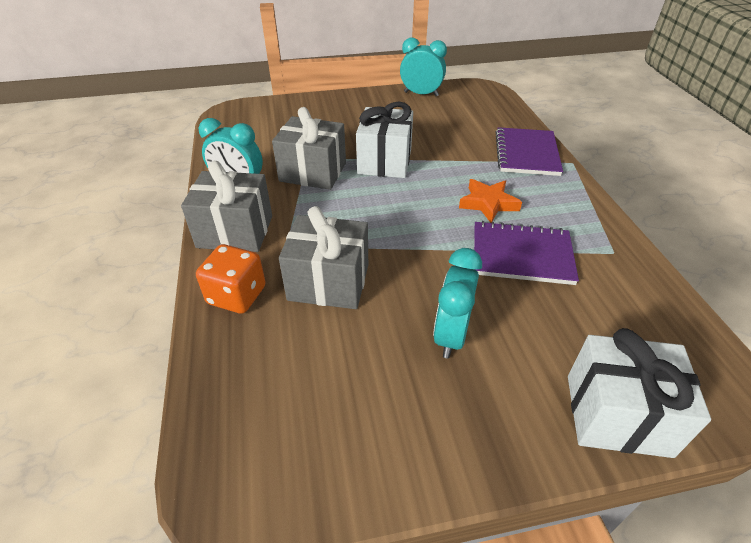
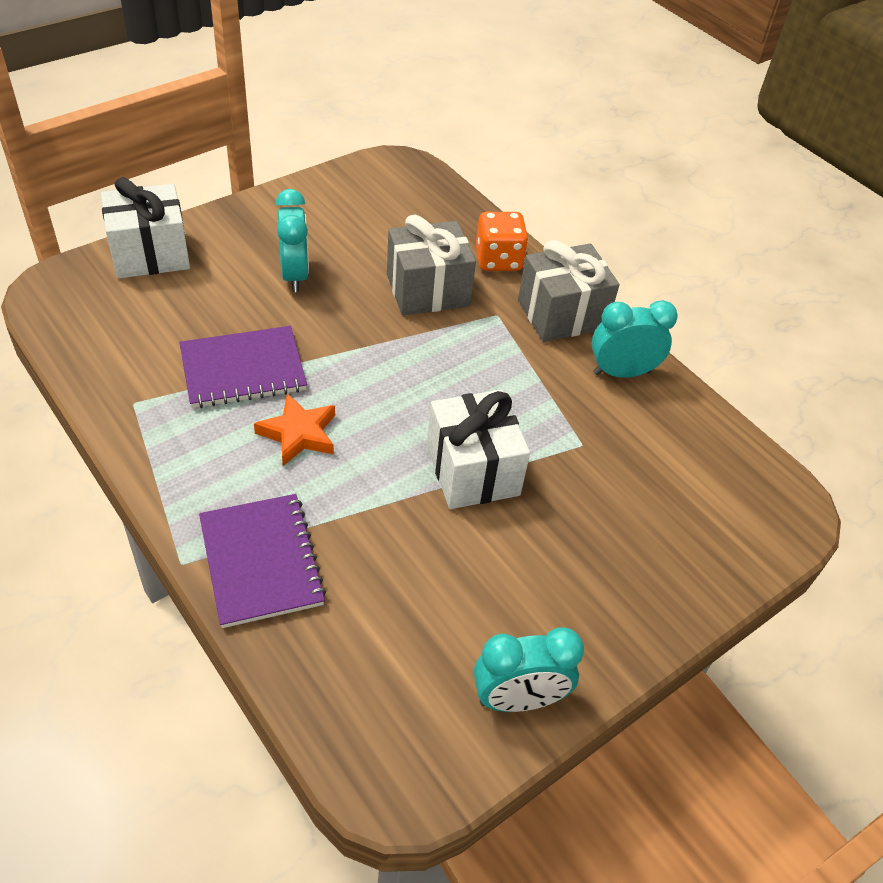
camera: 150 degrees right, 5 degrees up
(313, 172) = (553, 419): grey gift -> none

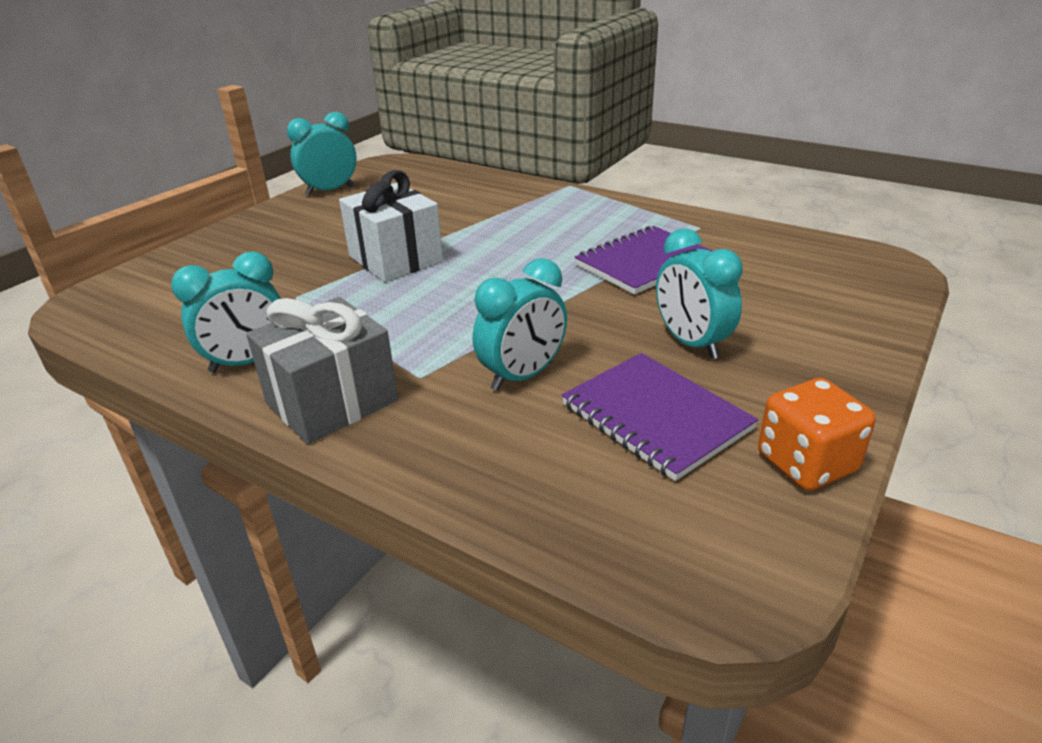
camera: 165 degrees right, 15 degrees down
(150, 254) = (863, 315): white gift -> none
(261, 561) = (522, 194): purple notebook -> purple notebook (655, 417)
(298, 434) = (555, 243): orange star -> none
(428, 290) = (522, 376): grey gift -> turquoise clock
(498, 259) = (447, 447): orange dice -> orange dice (806, 463)

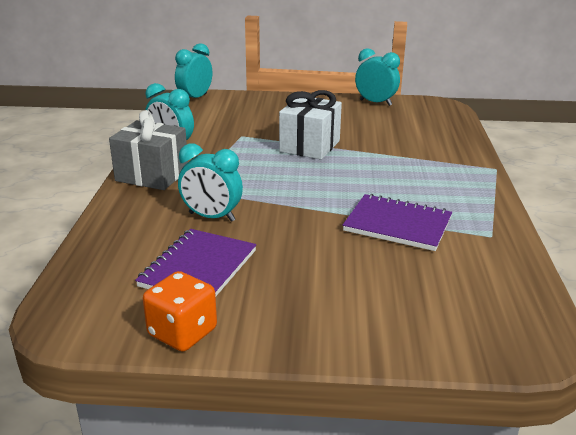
camera: 60 degrees right, 5 degrees down
(691, 343) = (297, 265): turquoise clock -> turquoise clock (195, 98)

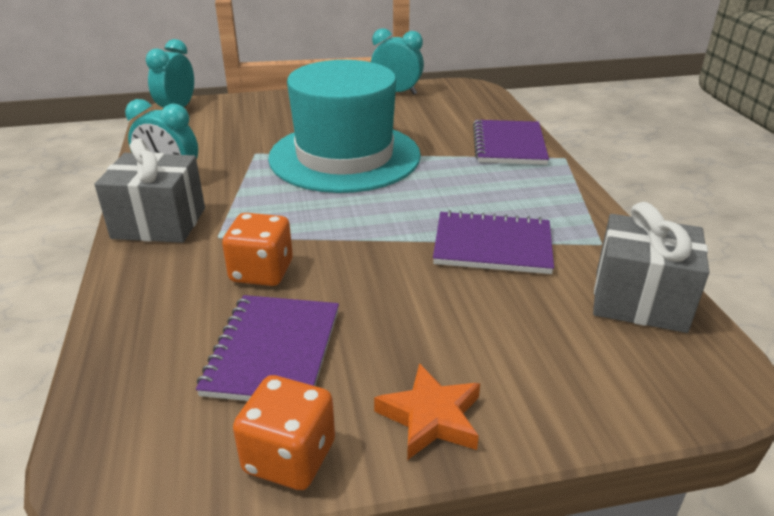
camera: 15 degrees left, 5 degrees up
(211, 217) = (261, 272): turquoise clock -> orange dice
(291, 327) = (430, 417): none -> orange star
(309, 146) = (344, 156): white gift -> turquoise hat
(451, 153) = (509, 145): none -> purple notebook
(500, 280) = (639, 300): none -> grey gift

